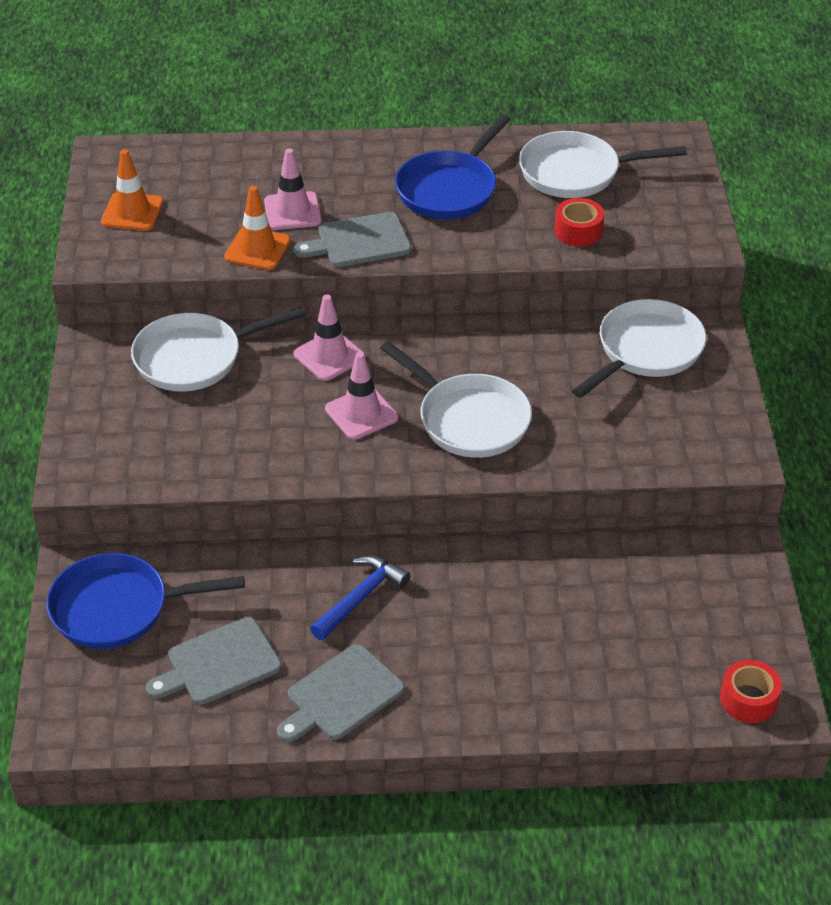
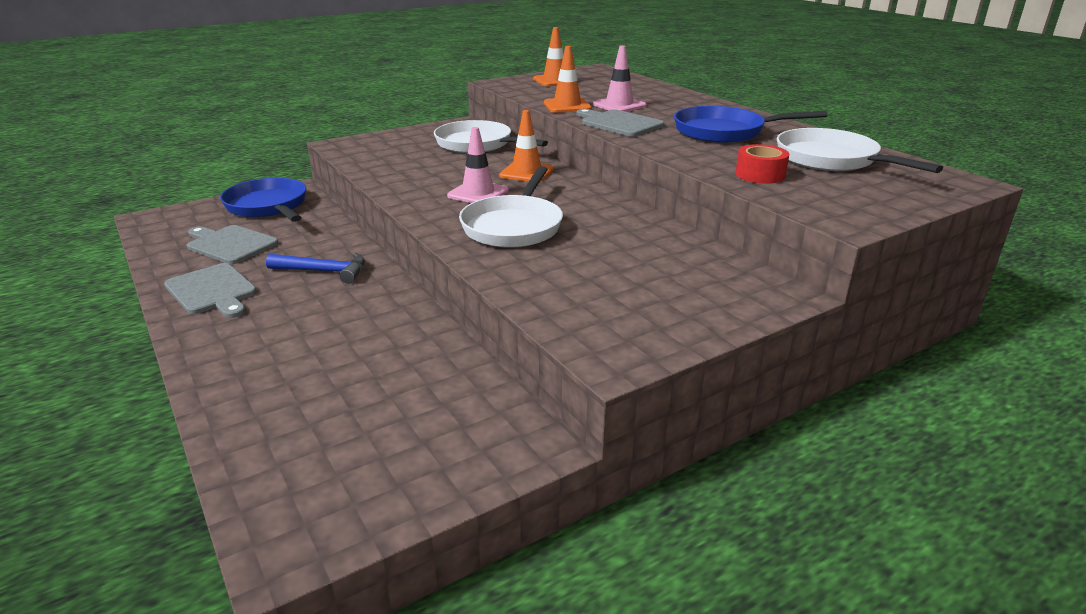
camera: 60 degrees right, 15 degrees down
(329, 356) = (526, 172): pink traffic cone -> orange traffic cone
(341, 695) = (212, 291): grey cutting board -> grey cutting board turned 150 degrees counterclockwise
(646, 351) = (700, 273): white pan -> none
(748, 699) = (290, 516): red tape -> none

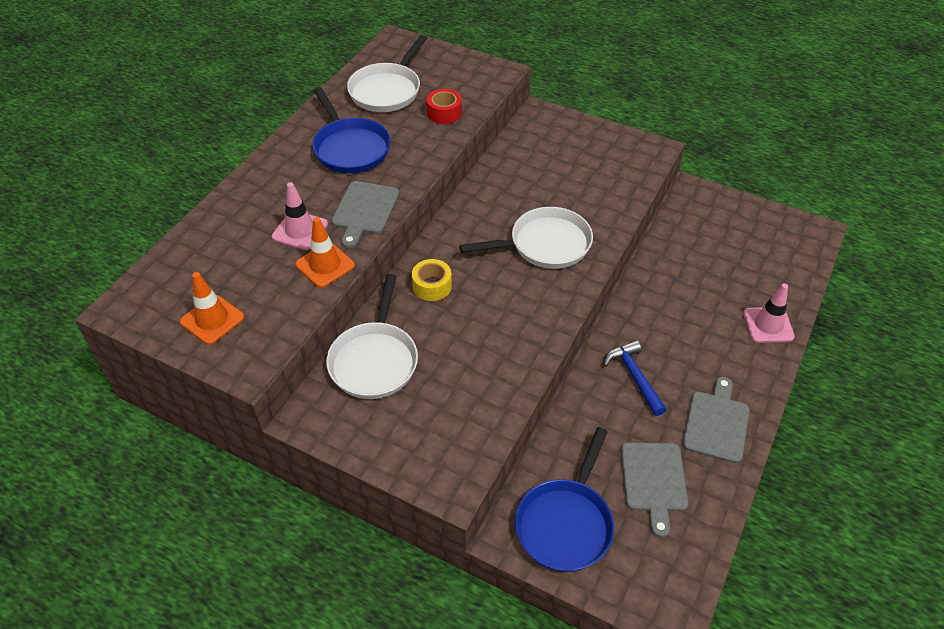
camera: 120 degrees left, 20 degrees up
(478, 193) = (502, 293): pink traffic cone -> pink traffic cone (768, 325)
(526, 172) = (432, 286): orange traffic cone -> yellow tape

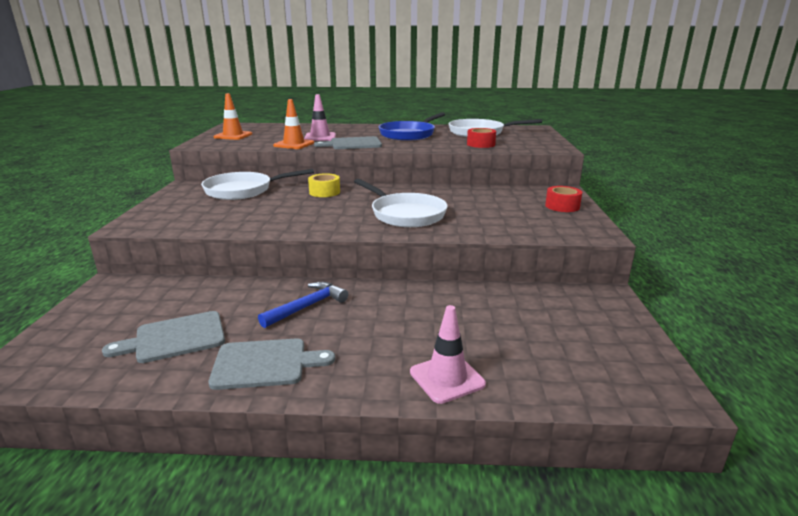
camera: 65 degrees right, 25 degrees down
(566, 523) = (122, 304): blue pan -> none
(582, 136) = (562, 206): none -> red tape

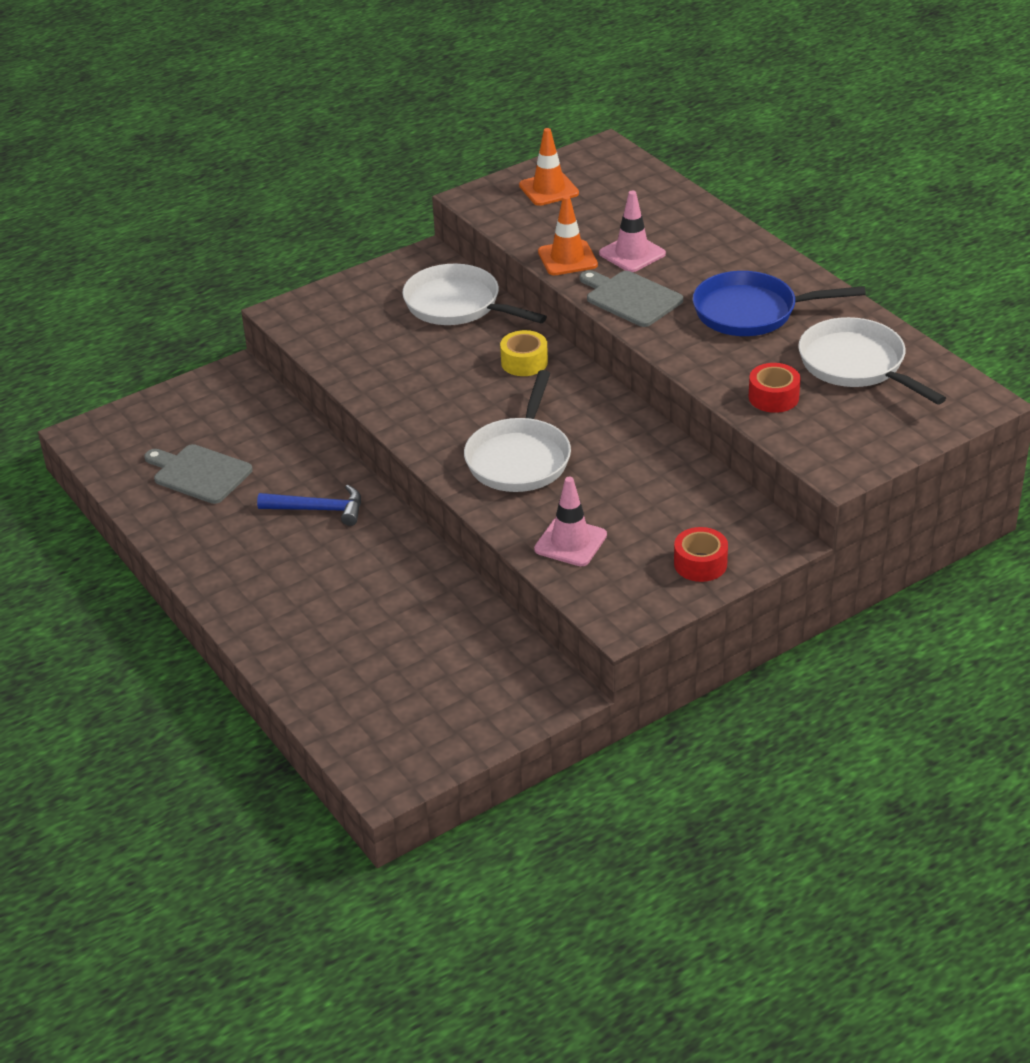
camera: 55 degrees right, 15 degrees up
(265, 363) = (213, 542): grey cutting board -> none
(447, 378) = (288, 646): pink traffic cone -> pink traffic cone (570, 542)

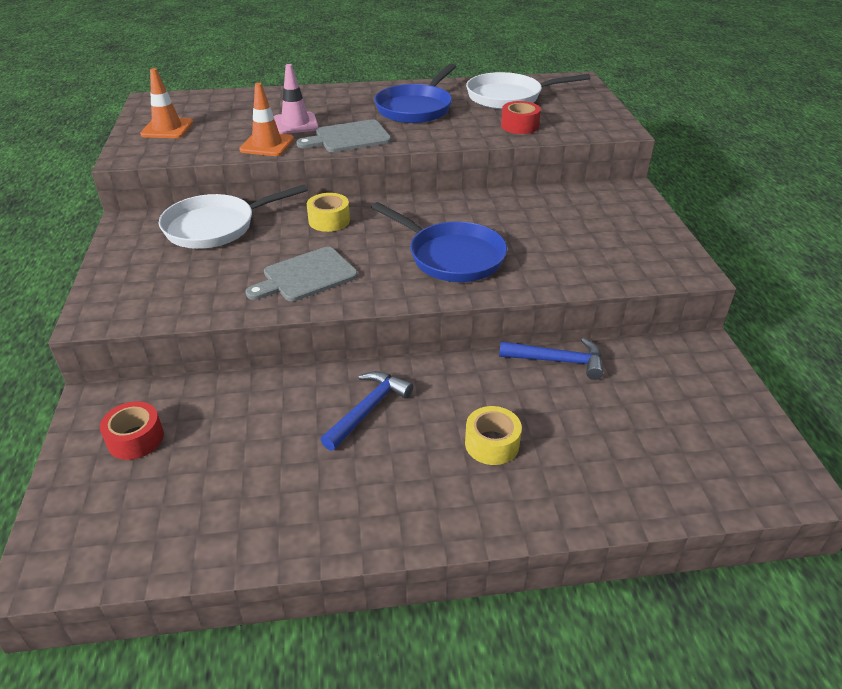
camera: 65 degrees left, 0 degrees up
(199, 473) = (229, 480): grey cutting board -> grey cutting board (306, 276)
(322, 590) = (492, 444): none -> yellow tape
(463, 599) = (558, 361): none -> blue hammer
(519, 458) = (451, 256): white pan -> blue pan
(570, 542) = (578, 265): pink traffic cone -> none
(700, 564) = (637, 222): red tape -> red tape (135, 439)

